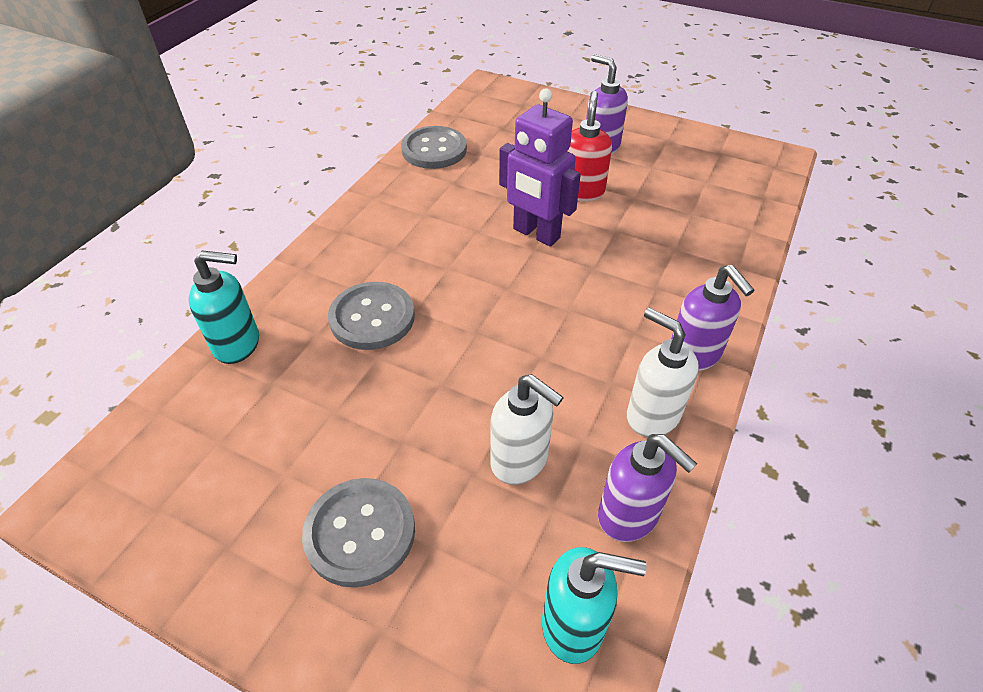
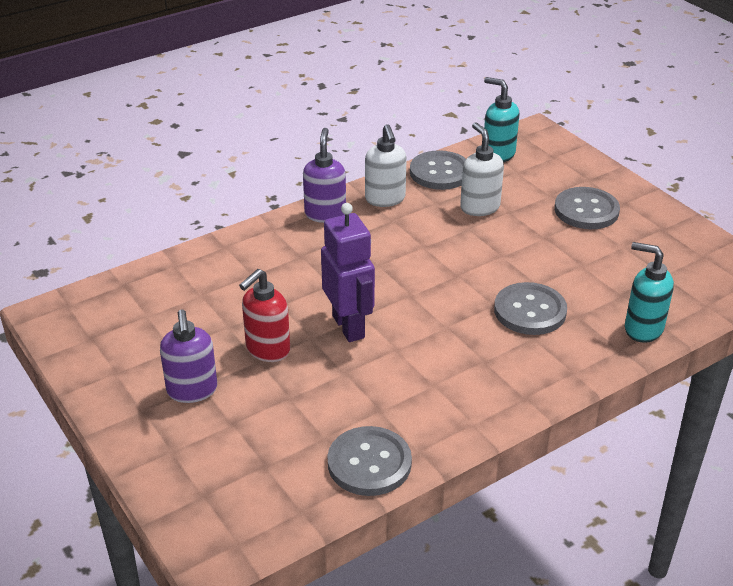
camera: 150 degrees left, 10 degrees down
(629, 515) = (440, 172): purple soap dispenser -> grey button

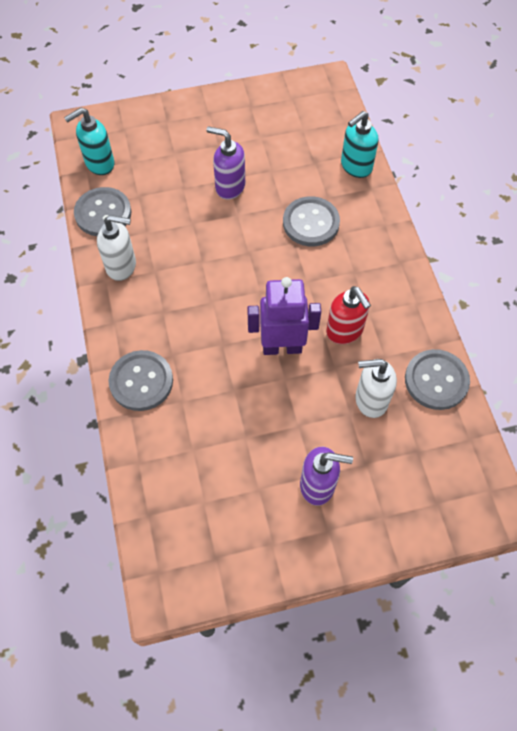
camera: 70 degrees left, 25 degrees up
(267, 350) = (288, 415): red soap dispenser -> red soap dispenser (345, 331)
(325, 214) = (120, 318): purple soap dispenser -> purple soap dispenser (229, 187)
(479, 207) = (167, 205): white soap dispenser -> white soap dispenser (370, 400)
(586, 210) = (207, 139): grey button -> grey button (141, 381)

